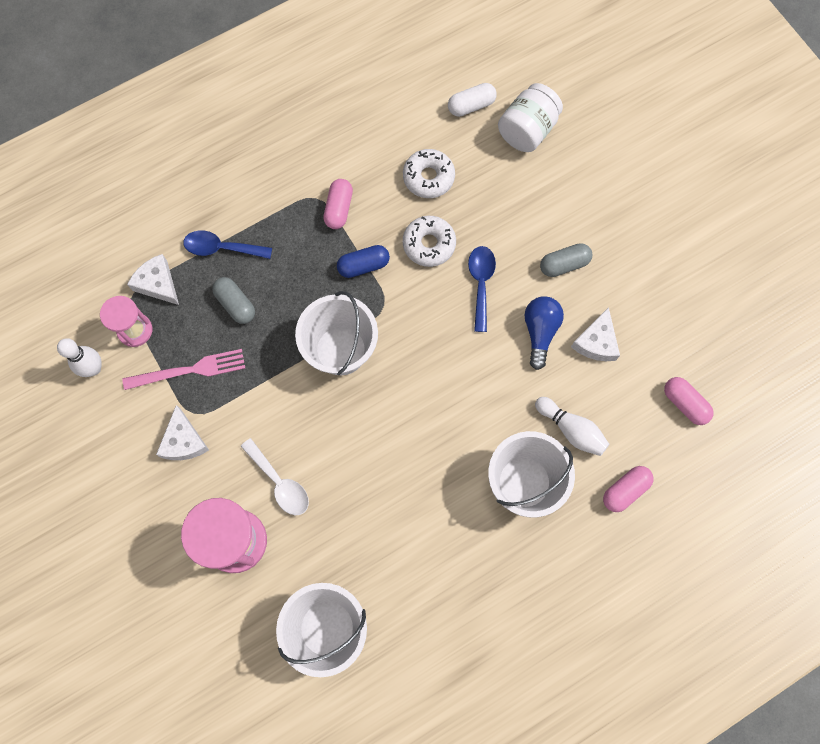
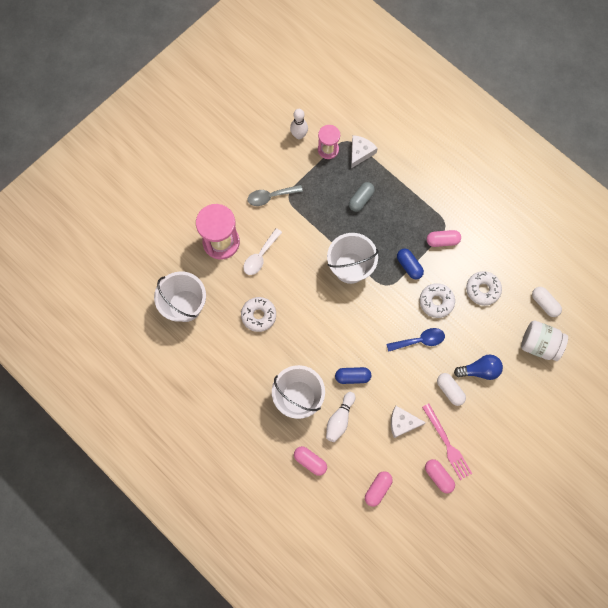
camera: 75 degrees right, 0 degrees up
(184, 441) = (270, 197): white cheese -> grey spoon
(189, 370) = (312, 186): pink fork -> pink fork (447, 443)
(221, 248) = (394, 180): blue spoon -> none
(377, 510) = (258, 315): none -> white donut
(511, 393) = (352, 377): none -> blue capsule
(540, 332) = (398, 385): blue light bulb -> blue light bulb (479, 370)
(564, 264) = (449, 390): grey capsule -> white capsule
(683, 315) = (438, 476): none -> pink capsule

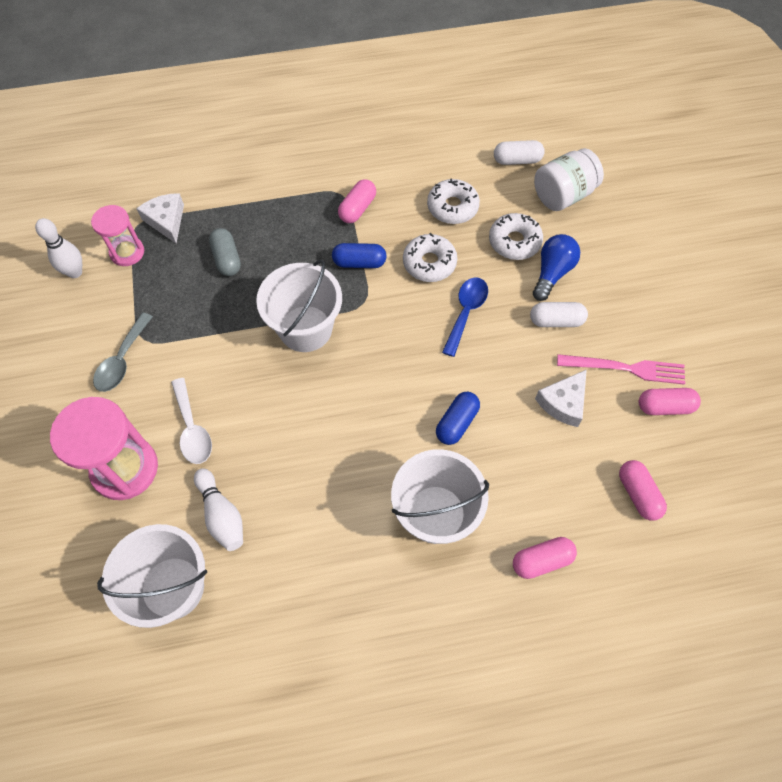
camera: 55 degrees left, 10 degrees down
(258, 315) = (275, 489): white donut -> white donut (514, 242)
(340, 419) = (505, 479): white bowling pin -> white bowling pin (221, 515)

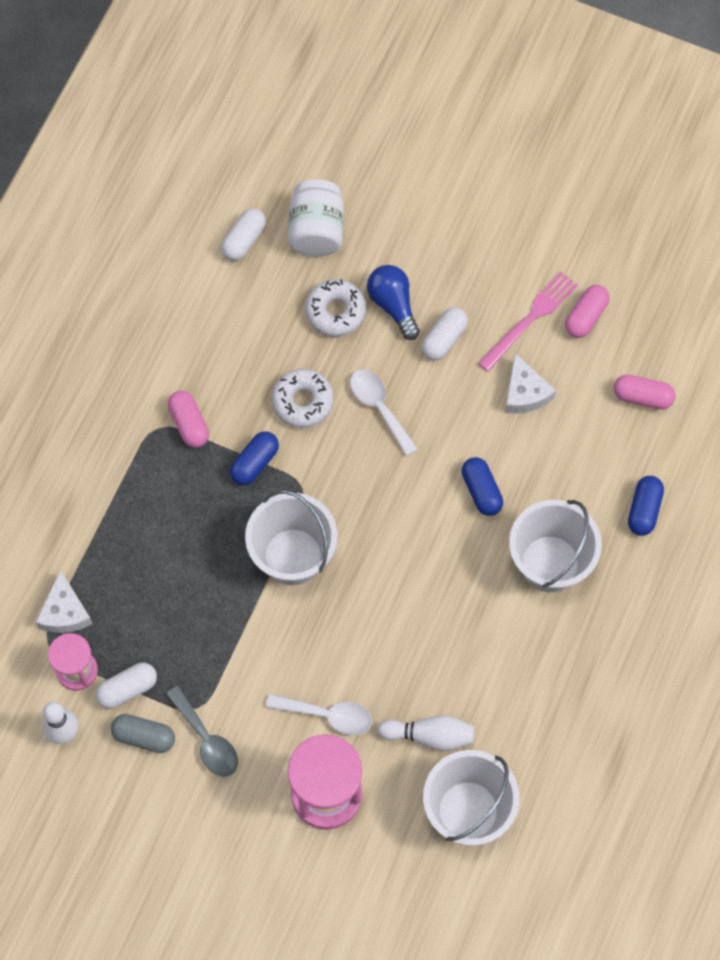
camera: 55 degrees left, 5 degrees up
(132, 289) = (127, 689): none -> white capsule
(166, 221) = (64, 612): white cheese -> white cheese turned 105 degrees counterclockwise
(227, 259) = (158, 580): grey capsule -> grey capsule (144, 736)
(452, 207) = (254, 337): white donut -> none
(466, 312) = (379, 407): blue spoon -> white spoon
(541, 560) = (644, 510): pink capsule -> blue capsule

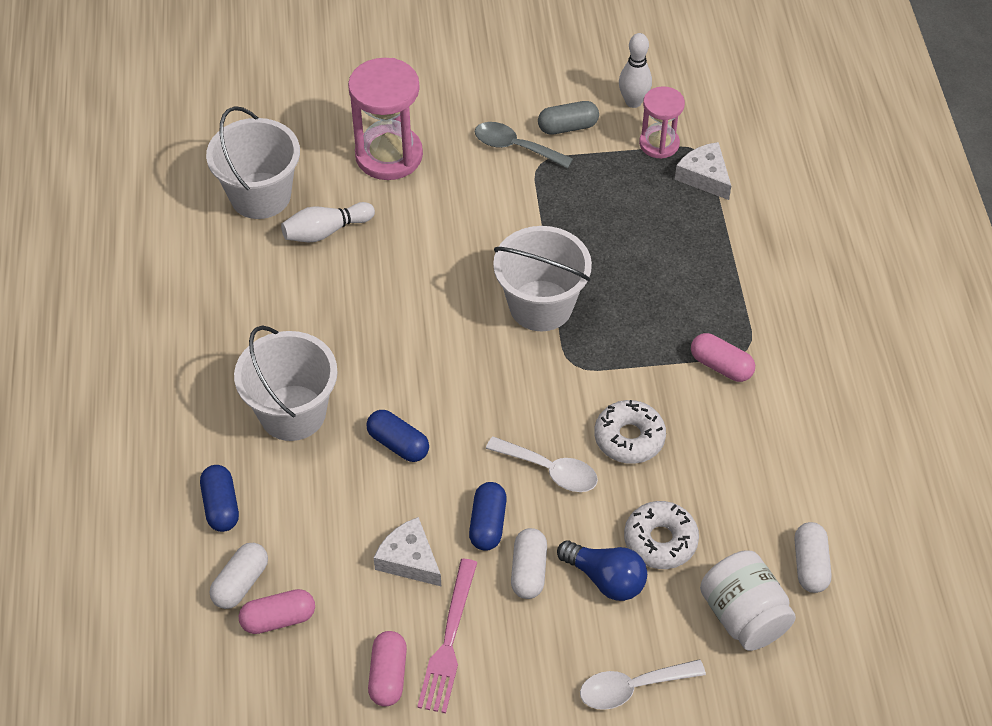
camera: 150 degrees right, 15 degrees down
(127, 689) = (607, 150): white capsule -> white capsule (241, 583)
(255, 463) = (633, 363): blue capsule -> blue capsule (487, 524)
(327, 715) = (425, 206): white spoon -> white spoon (631, 688)

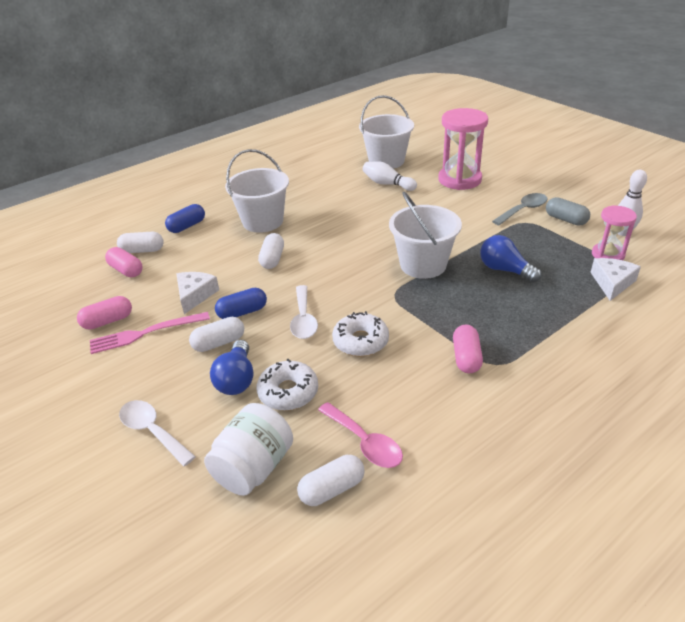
camera: 60 degrees right, 15 degrees down
(398, 444) = (272, 259): blue capsule -> white capsule
(515, 147) = (523, 210): grey spoon -> grey spoon turned 60 degrees clockwise
(612, 243) = (504, 270): none -> blue light bulb
(773, 511) = (365, 442): none -> pink spoon

